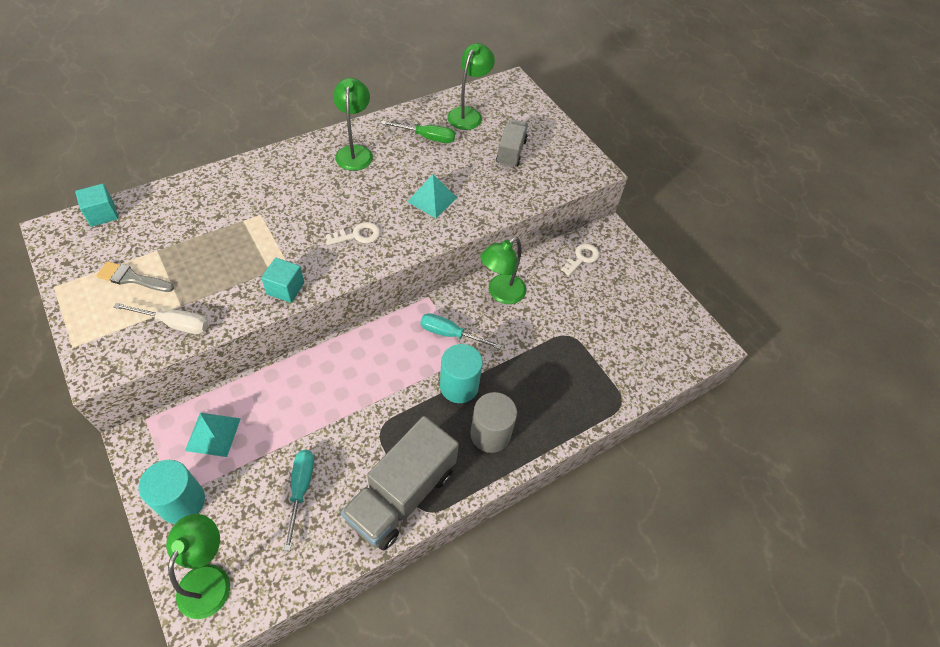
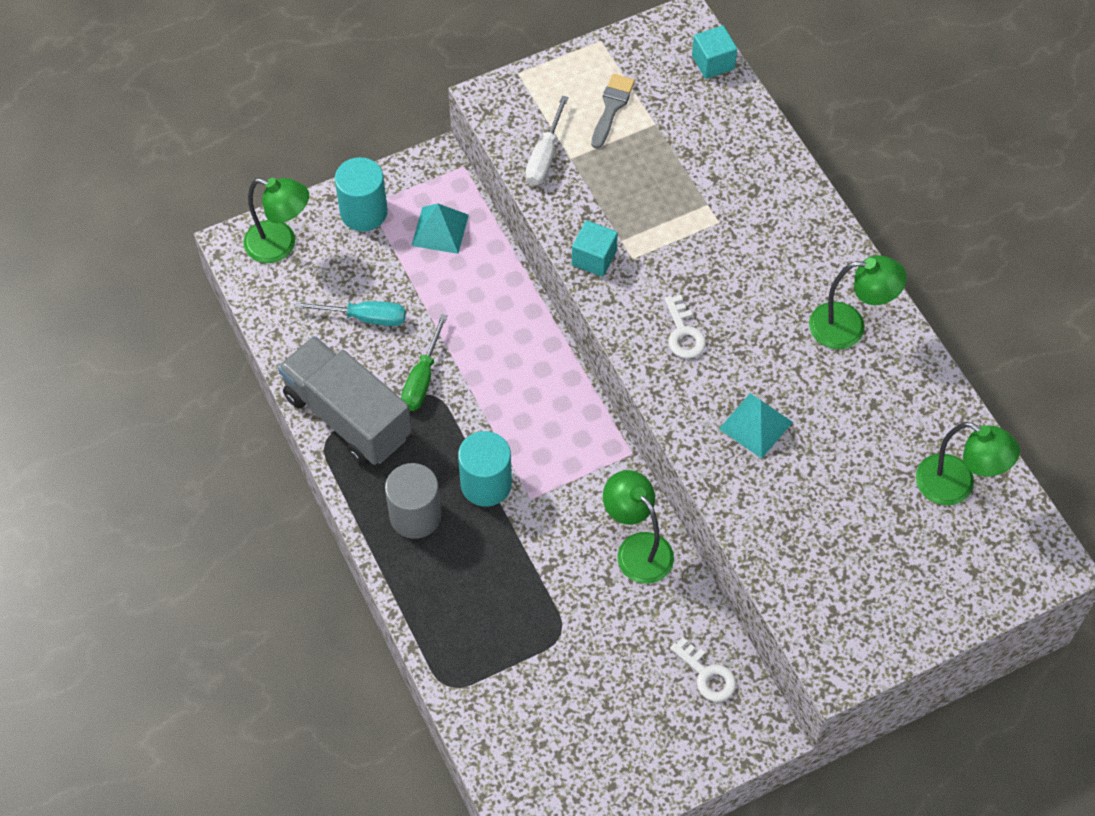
camera: 100 degrees right, 5 degrees up
(427, 137) = (891, 423): green screwdriver -> green screwdriver (422, 378)
(450, 334) = (568, 478): turquoise screwdriver -> none
(511, 152) = (868, 543): grey truck -> none

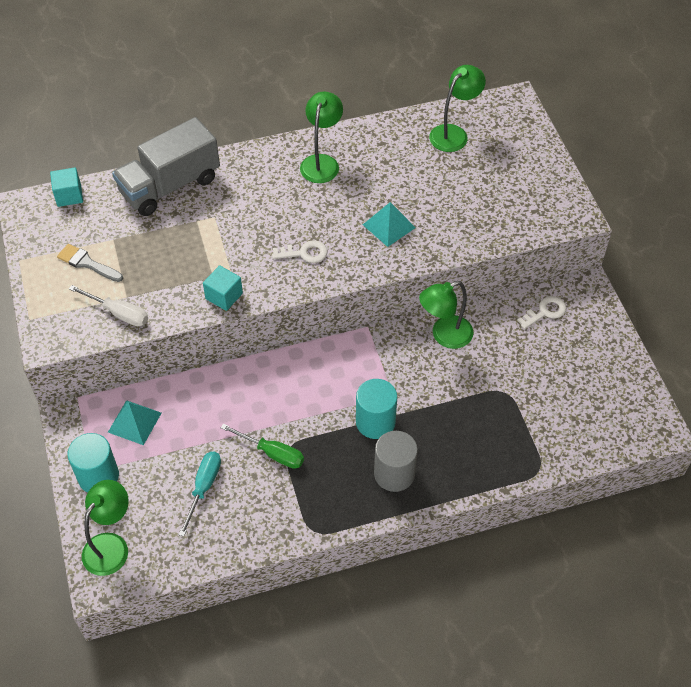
camera: 80 degrees left, 5 degrees down
(347, 416) = (295, 511): grey truck -> grey truck (170, 186)

